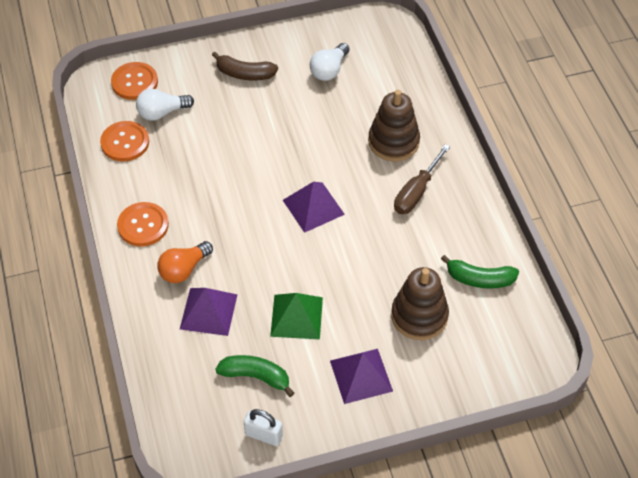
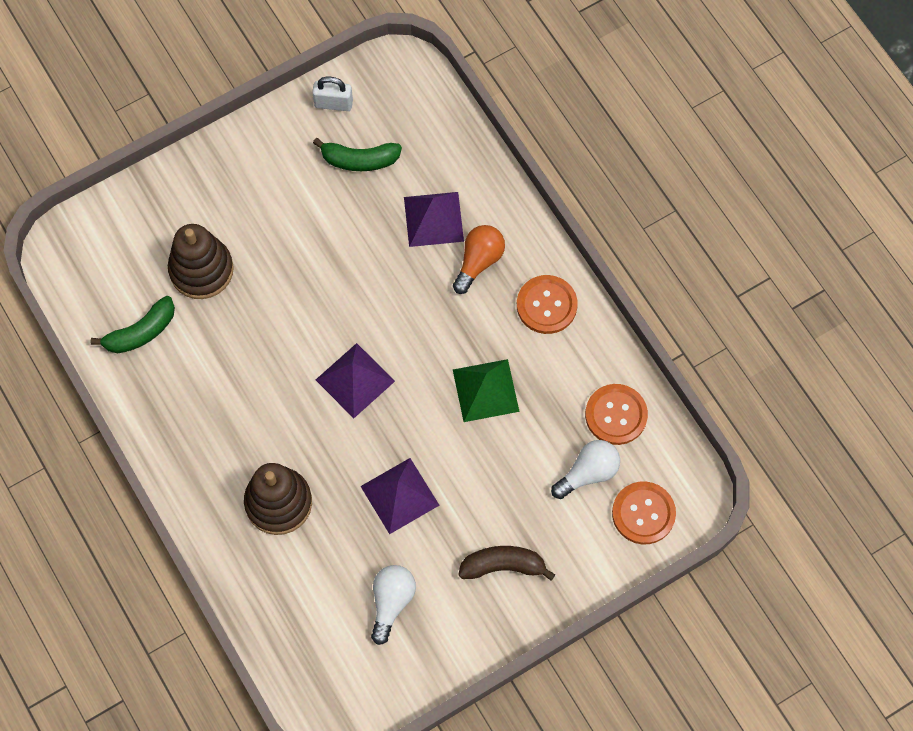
camera: 165 degrees right, 15 degrees up
(296, 316) = (336, 236): green pyramid -> green pyramid (485, 390)
(361, 375) = (250, 187): purple pyramid -> purple pyramid (399, 495)
(416, 192) = (235, 432): brown screwdriver -> none
(479, 279) = (141, 332): green banana -> green banana turned 150 degrees clockwise

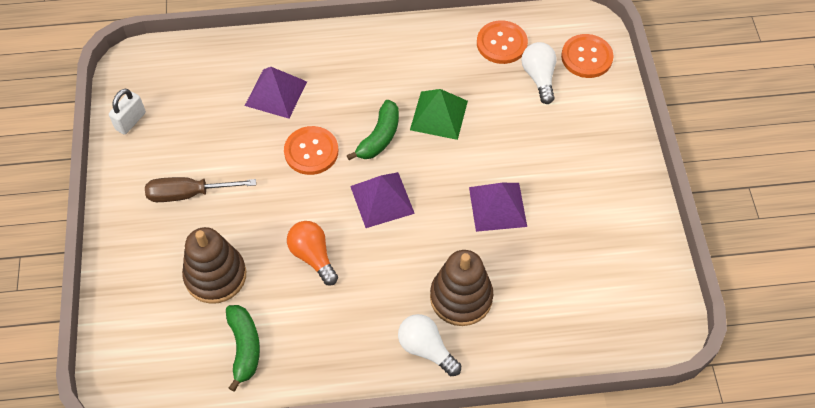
camera: 65 degrees left, 10 degrees down
(277, 199) = (188, 194): none -> brown screwdriver
(359, 160) = (192, 122): green banana -> green banana (379, 137)
(391, 602) = (586, 247): white light bulb -> white light bulb (426, 349)
(479, 261) = (330, 78): orange light bulb -> orange light bulb (313, 256)
(503, 566) = (589, 159): brown banana -> none
(546, 305) = (391, 50): orange button -> orange button (311, 151)

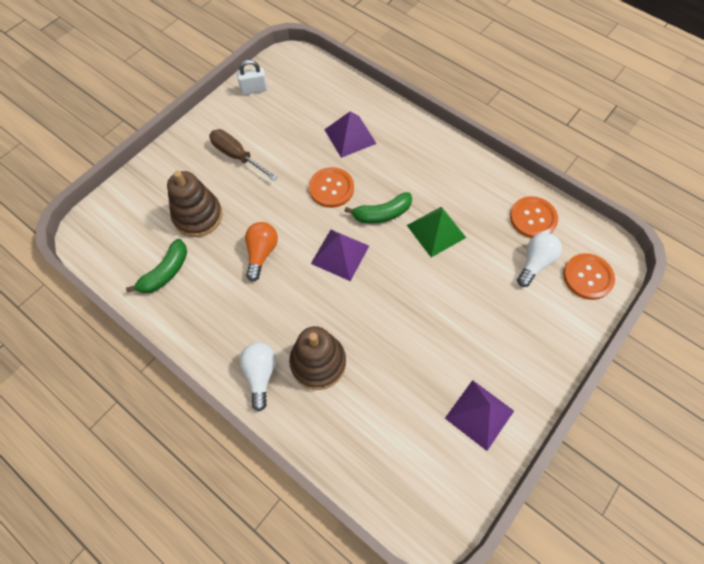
camera: 45 degrees right, 5 degrees up
(497, 206) = (408, 325): purple pyramid -> purple pyramid (479, 414)

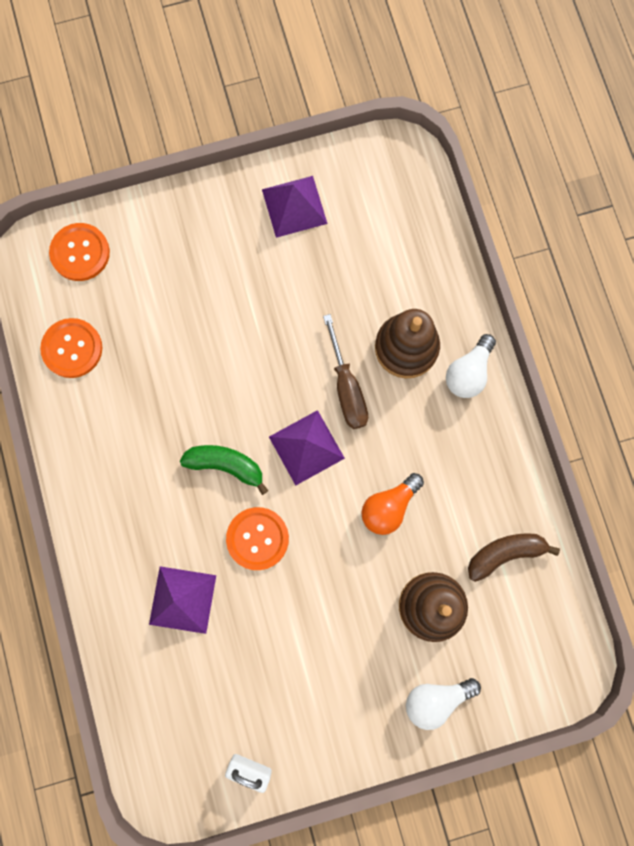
camera: 145 degrees left, 15 degrees up
(165, 272) = (505, 553): green banana -> brown banana
(236, 156) = (337, 667): brown screwdriver -> brown screwdriver (347, 388)
(436, 231) = (185, 404): green pyramid -> none
(535, 262) = (116, 301): white light bulb -> white light bulb (436, 699)

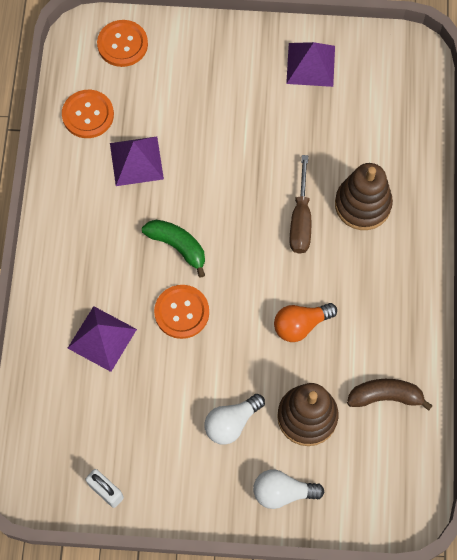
camera: 20 degrees right, 10 degrees down
(306, 447) = (249, 255): purple pyramid -> purple pyramid (136, 161)
(468, 373) = (408, 242): white light bulb -> white light bulb (231, 423)

